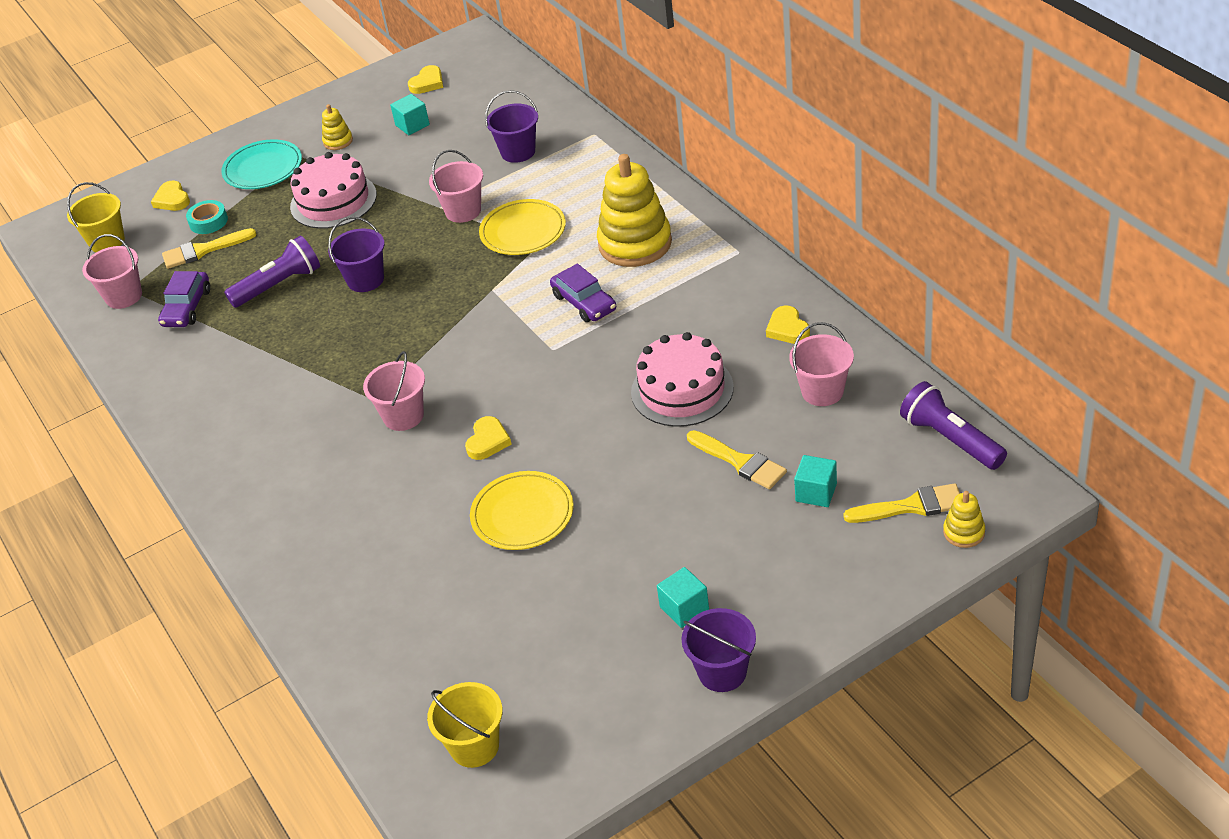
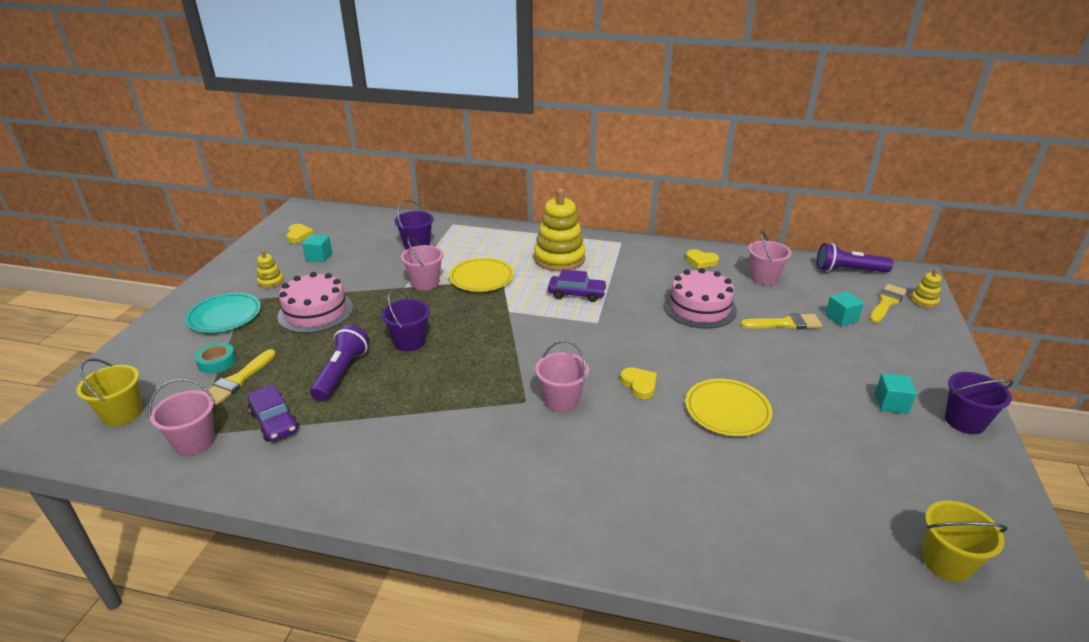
camera: 50 degrees left, 10 degrees down
(172, 199) = (159, 362): yellow heart -> none

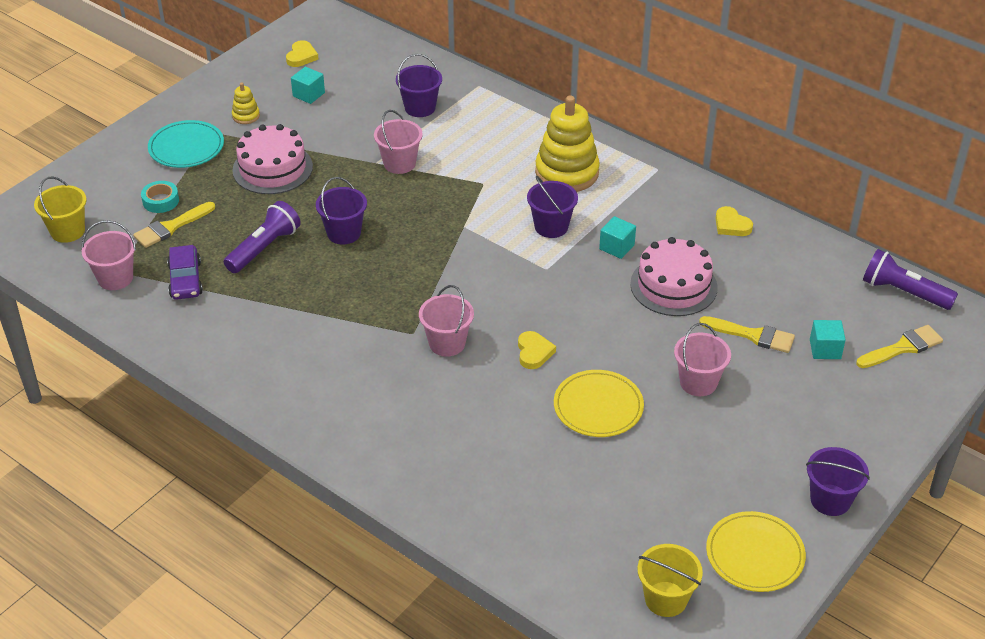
camera: 25 degrees right, 10 degrees up
(481, 277) = (463, 174): yellow plate -> yellow plate (755, 554)
(576, 294) = (551, 227): purple car -> purple bucket
(763, 278) = (786, 270): pink bucket -> pink bucket (698, 382)
(891, 403) = (773, 457): turquoise cube -> turquoise cube (616, 247)
(924, 301) = (952, 360): yellow stacking toy -> none

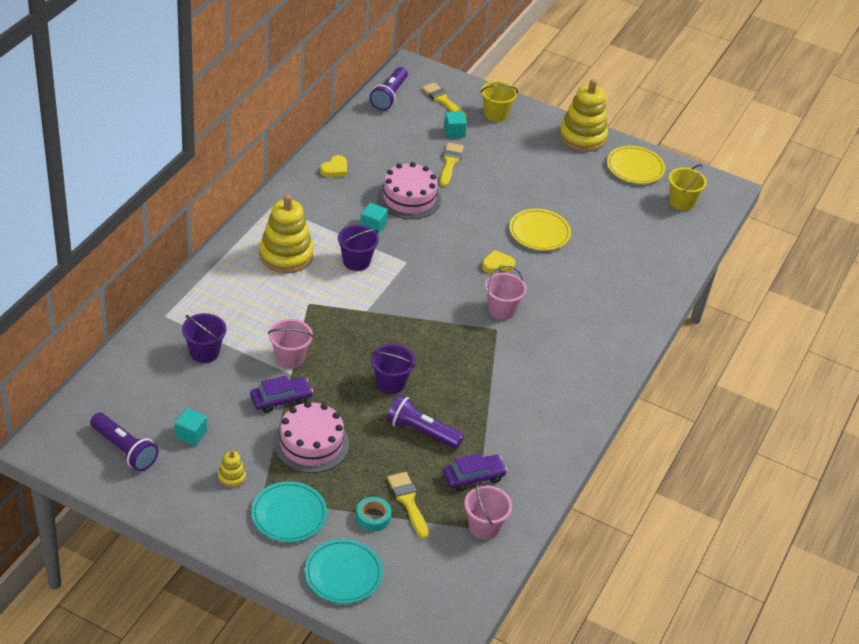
camera: 105 degrees left, 0 degrees up
(67, 231) = (430, 579): yellow bucket -> yellow bucket (495, 114)
(100, 175) = (343, 574): none -> turquoise plate
(171, 227) = (408, 501): yellow brush -> yellow brush turned 150 degrees counterclockwise
(301, 56) = (124, 450): yellow heart -> purple flashlight
(340, 153) = (281, 399): none -> purple car
(698, 382) = (502, 187): pink bucket -> none
(830, 500) = (582, 137): purple bucket -> yellow stacking toy

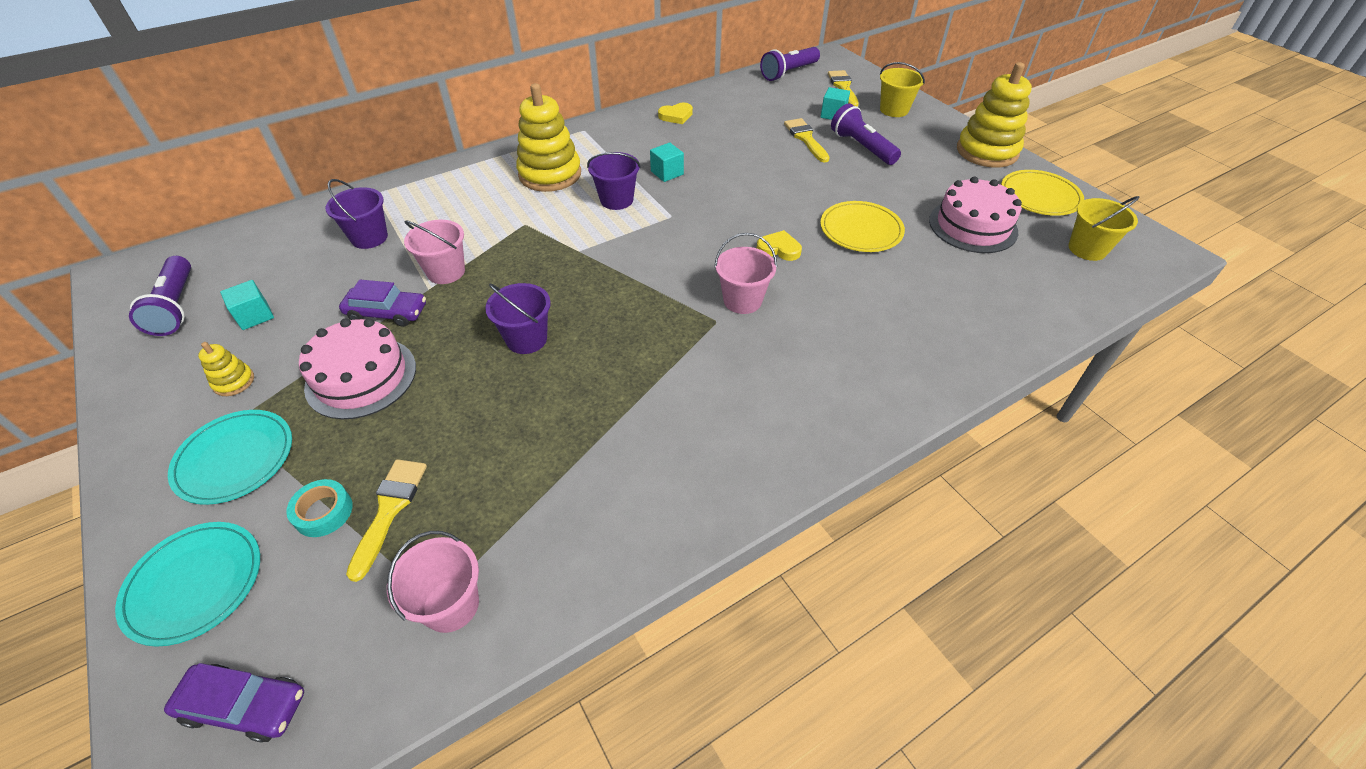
camera: 35 degrees right, 5 degrees up
(409, 198) = (731, 158): pink cake -> pink cake (973, 226)
(421, 431) = (504, 415): purple flashlight -> purple flashlight (862, 147)
(450, 162) = (805, 138): yellow brush -> yellow brush turned 60 degrees counterclockwise
(473, 477) = (510, 513): purple car -> purple car (245, 705)

